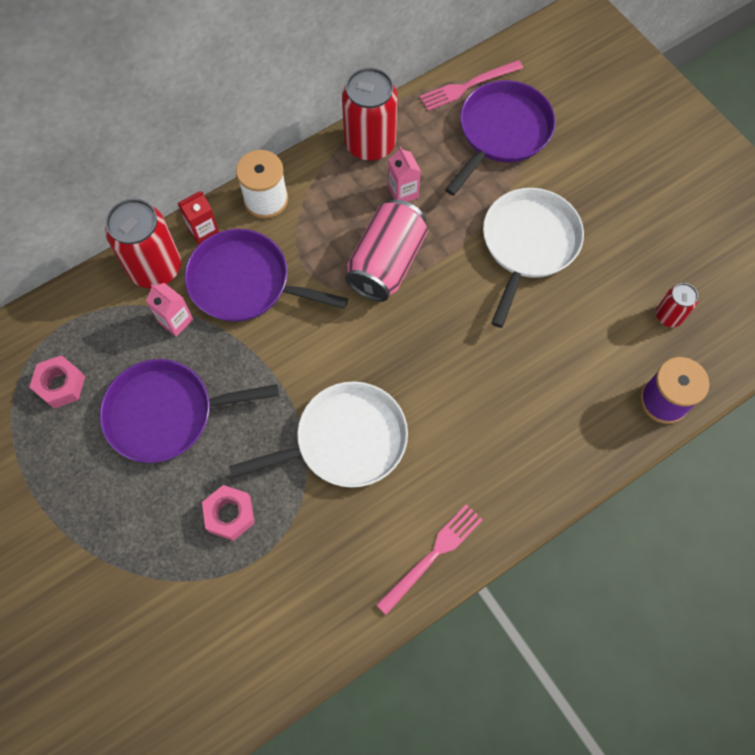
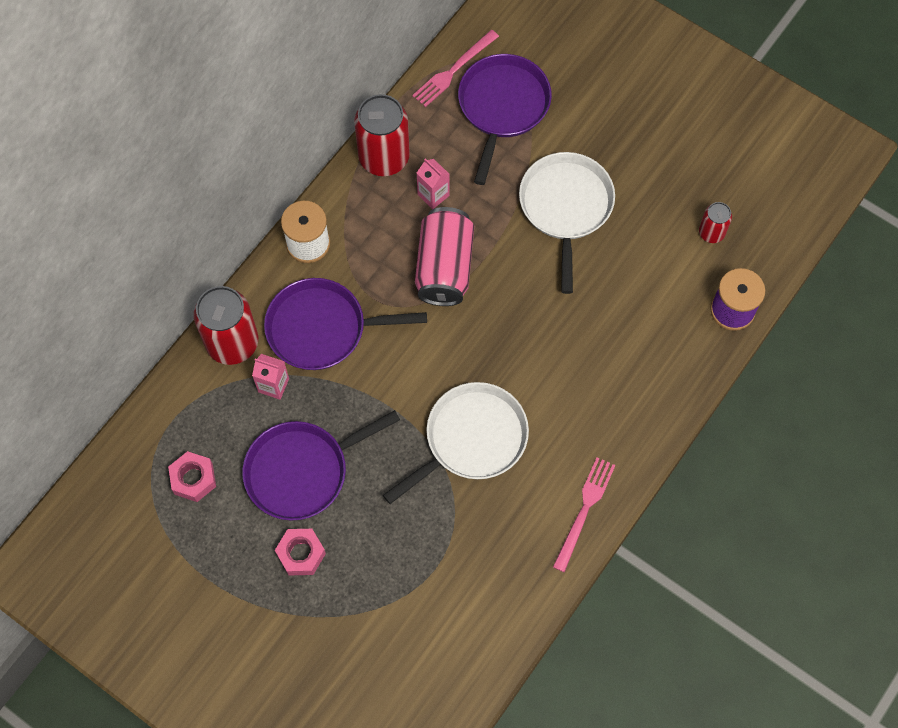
camera: 20 degrees left, 0 degrees up
(203, 231) = (262, 293): red carton -> none
(230, 515) = (397, 538): pink nut -> pink nut (301, 554)

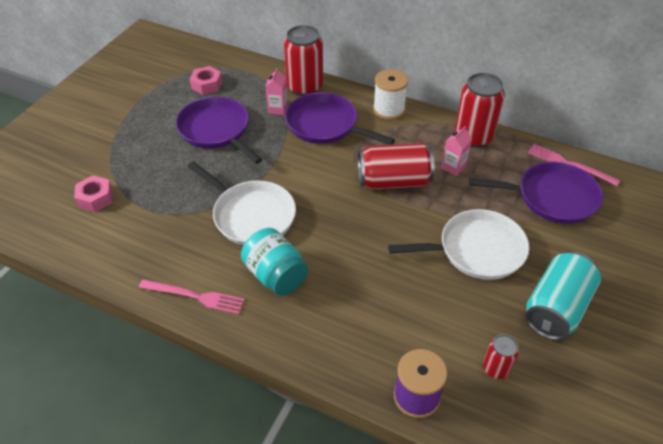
camera: 80 degrees right, 20 degrees down
(301, 554) = (156, 138): pink nut -> pink nut (95, 198)
(322, 328) = (325, 125): purple pan -> purple pan turned 45 degrees counterclockwise
(444, 267) = (393, 181): pink can -> red can
(568, 421) = (276, 275): none -> turquoise jar
(651, 157) = (556, 308): none -> turquoise can

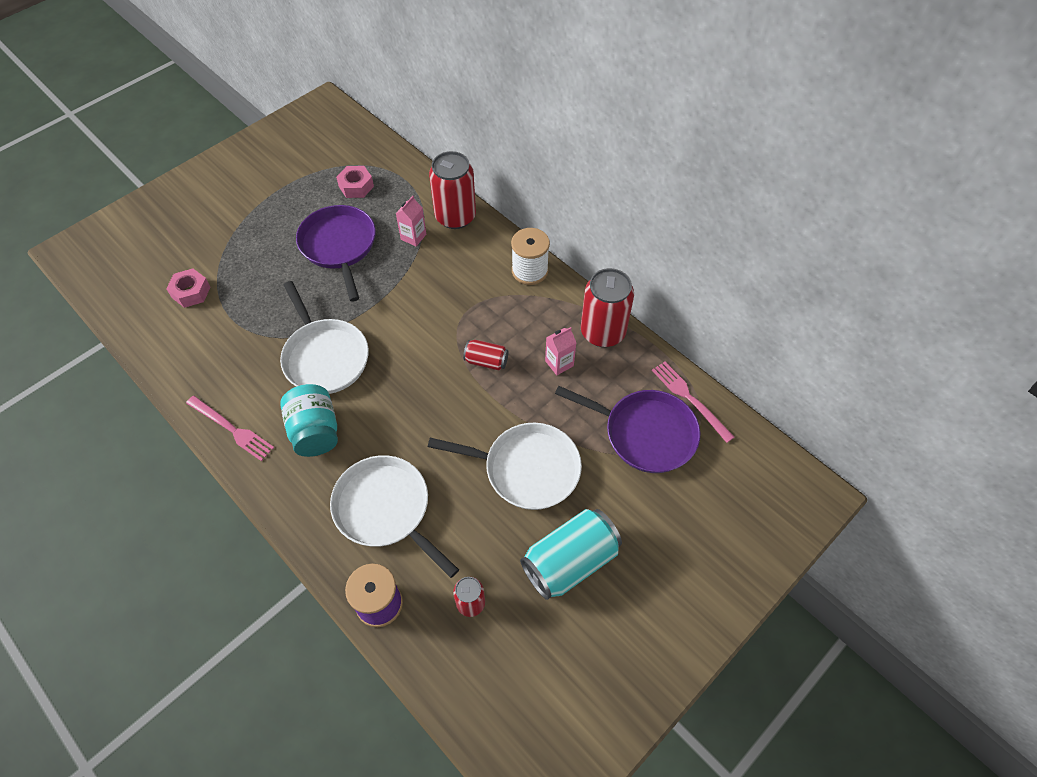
camera: 20 degrees right, 10 degrees up
(325, 125) = (452, 271): purple pan -> none
(376, 318) = (385, 509): none -> white pan
(393, 181) = (486, 361): red can -> red can, size x0.52

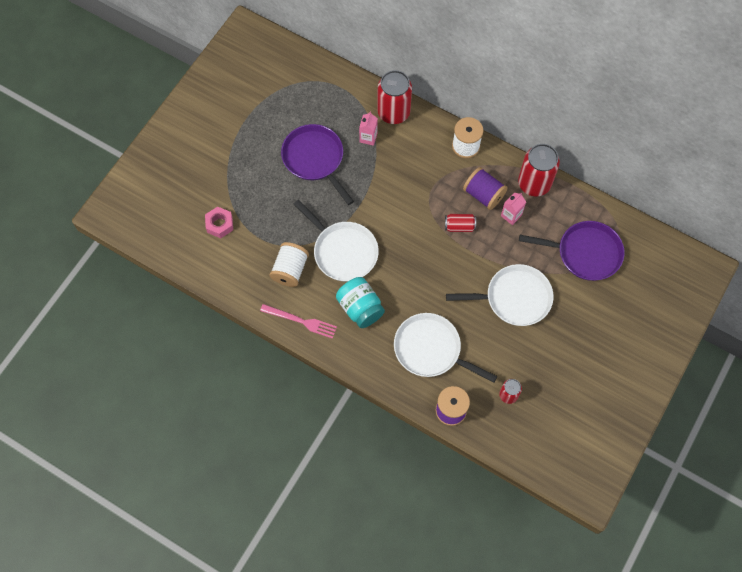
camera: 15 degrees left, 10 degrees up
(249, 363) = (290, 270): none -> white spool
(356, 186) = (305, 103): pink nut -> none
(531, 330) = (483, 194): none -> purple spool
(570, 561) = (562, 352): turquoise can -> none
(690, 399) = (608, 220): pink fork -> none

